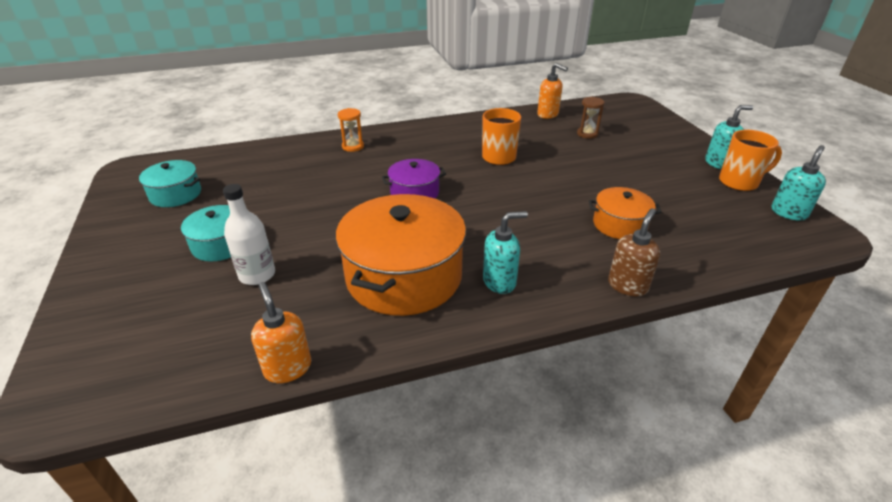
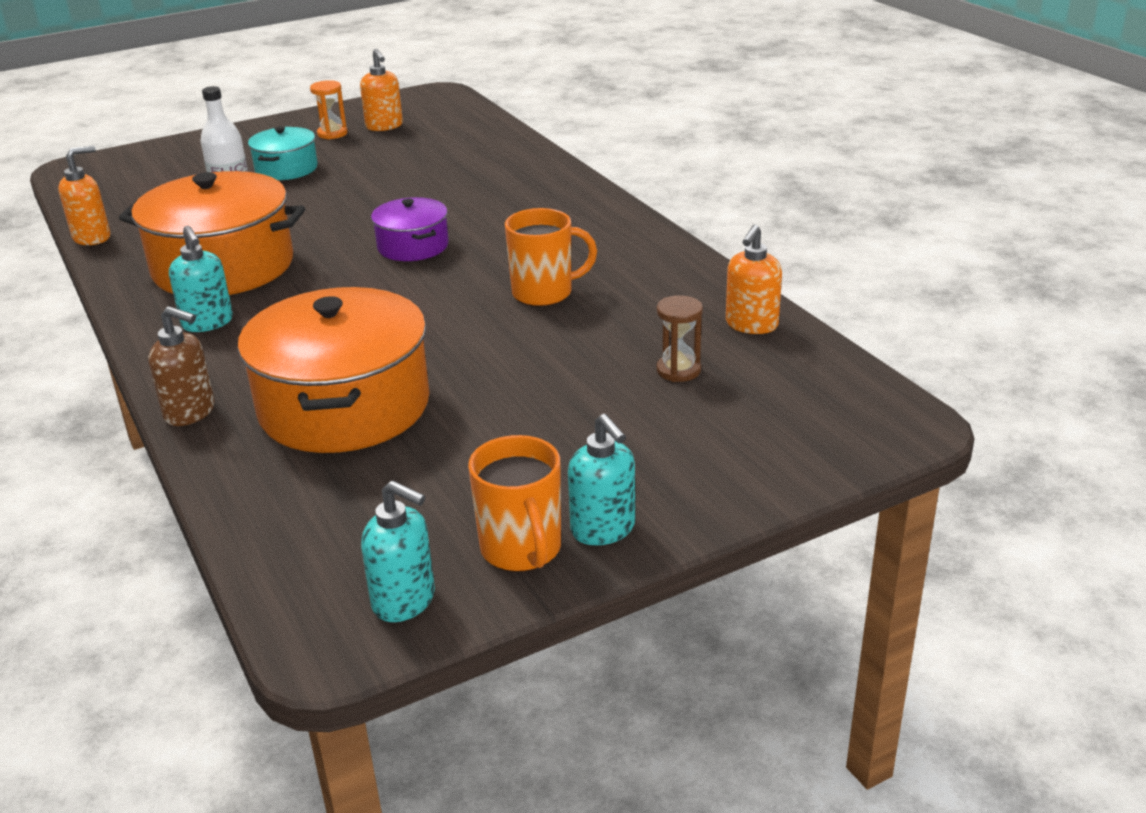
camera: 80 degrees right, 5 degrees down
(175, 194) = (384, 126): turquoise pot -> orange soap dispenser
(353, 146) = (537, 187): orange hourglass -> orange hourglass (332, 133)
(619, 224) = (344, 406): orange pot -> orange pot, size x1.92

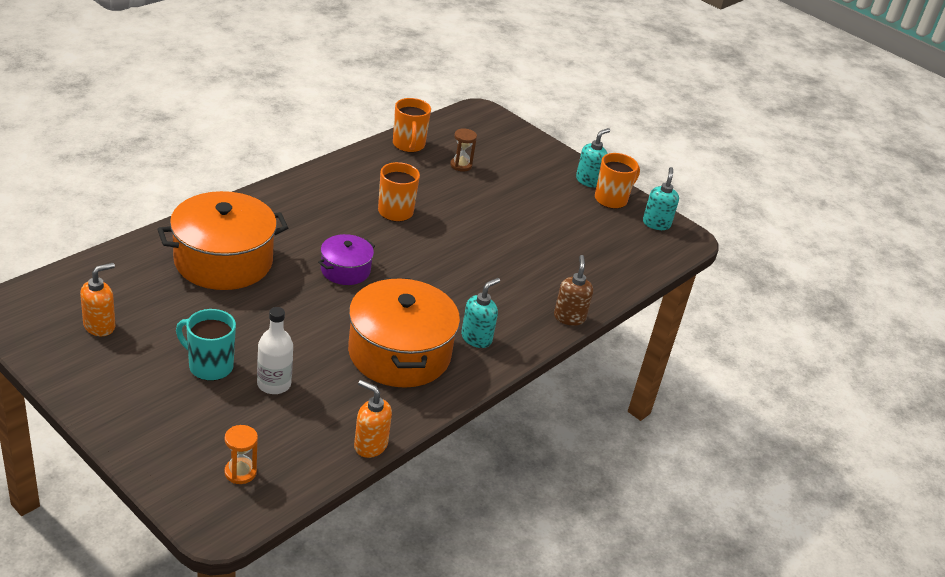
camera: 115 degrees left, 5 degrees up
(286, 169) = (209, 366): turquoise pot -> turquoise mug
(332, 133) = (119, 356): orange hourglass -> orange hourglass (240, 472)
(344, 406) = (538, 264): orange pot -> orange pot (223, 261)
(751, 325) = (408, 145): orange soap dispenser -> orange mug

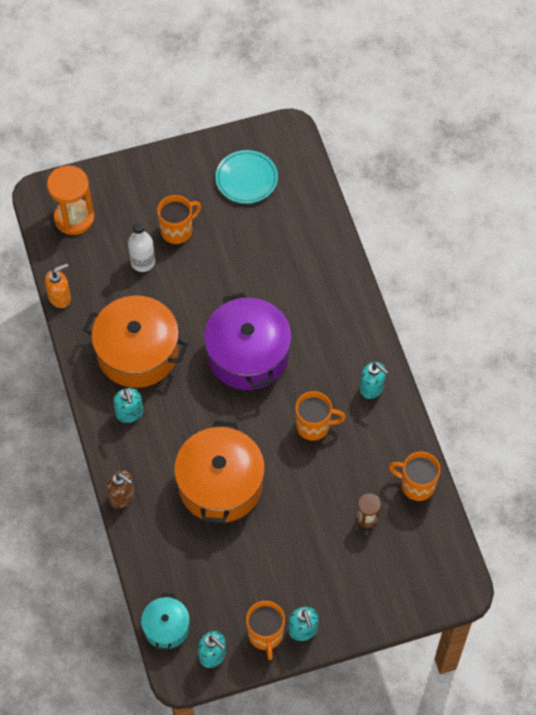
camera: 125 degrees right, 25 degrees up
(100, 326) = (246, 179): orange soap dispenser -> turquoise plate
(209, 366) = (177, 230): turquoise mug -> orange mug
(223, 261) = (292, 274): orange pot -> orange pot (220, 484)
(240, 472) = (74, 218): orange hourglass -> orange hourglass, size x1.92
(328, 184) = (372, 388): none -> turquoise soap dispenser
(345, 270) = (248, 354): purple pot -> purple pot, size x1.92
(660, 256) = (166, 627): none -> turquoise pot

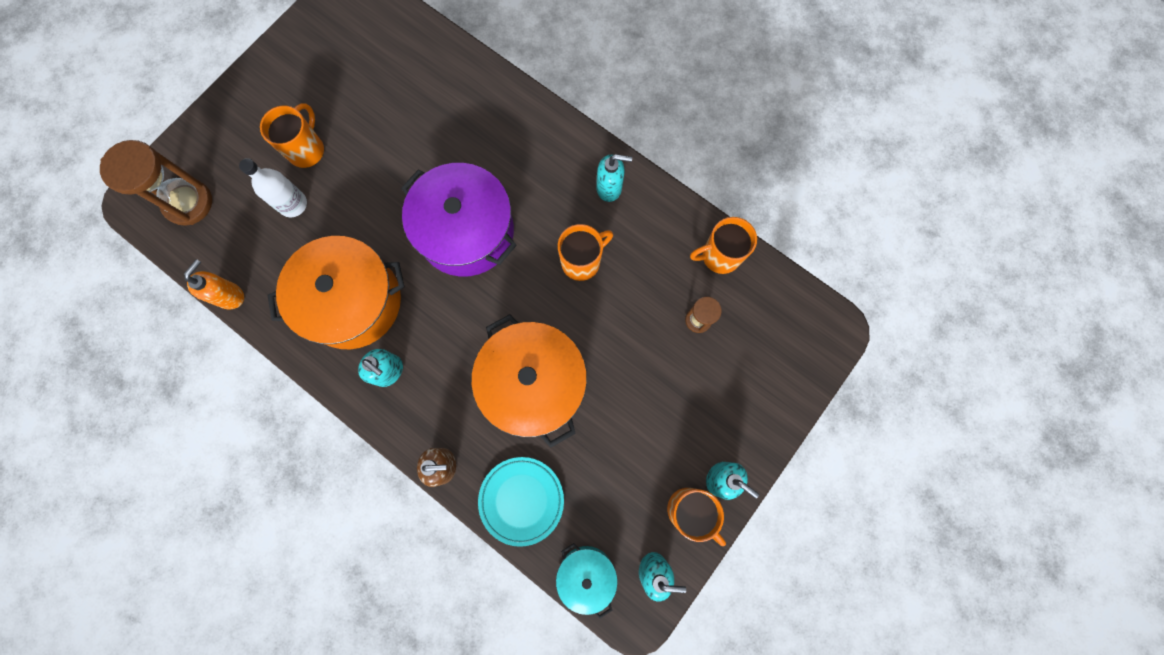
camera: 35 degrees left, 15 degrees up
(74, 218) = (188, 203): orange hourglass -> brown hourglass
(246, 179) = (341, 57): turquoise plate -> turquoise plate (521, 500)

